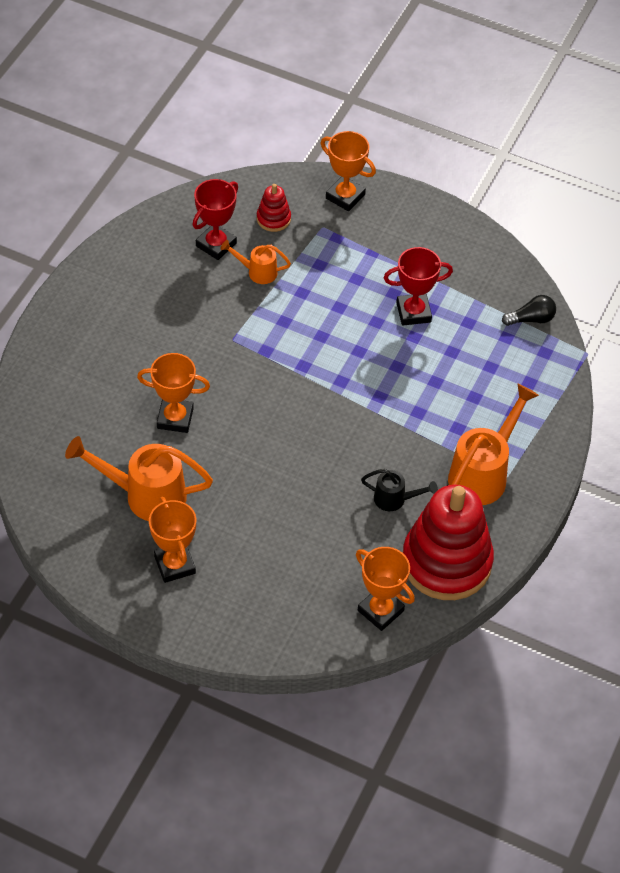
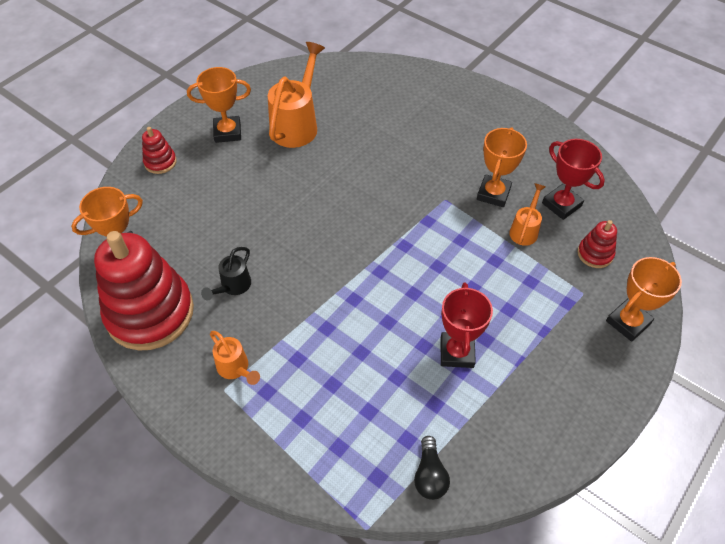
camera: 105 degrees right, 0 degrees up
(175, 418) = (367, 150): orange trophy -> orange trophy (493, 194)
(241, 621) = (160, 162): none -> red stacking toy
(483, 473) = (235, 368): orange watering can -> orange watering can, size x0.53

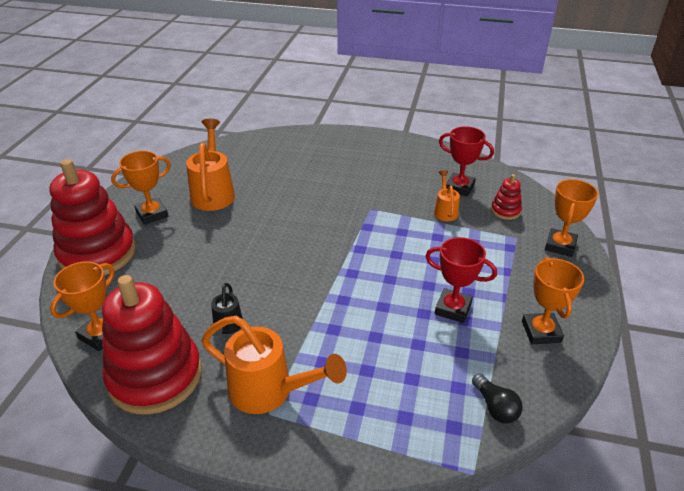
camera: 25 degrees left, 15 degrees down
(160, 162) = (97, 253): red stacking toy -> red stacking toy, size x2.32
(235, 368) = (269, 391): orange watering can -> orange watering can, size x1.88
(457, 352) = (453, 309): red trophy -> red trophy turned 45 degrees counterclockwise
(493, 194) = (405, 195): orange trophy -> orange trophy (541, 332)

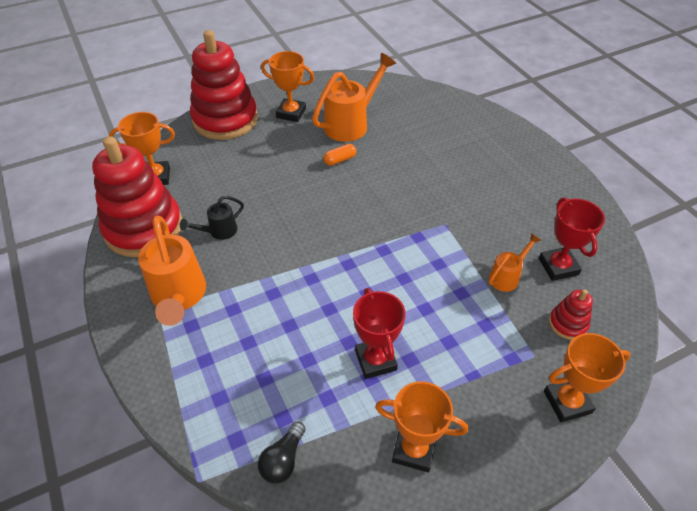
camera: 50 degrees right, 10 degrees up
(243, 219) = (340, 160): none -> orange capsule
(541, 332) = (414, 449): orange trophy -> orange trophy turned 60 degrees clockwise

